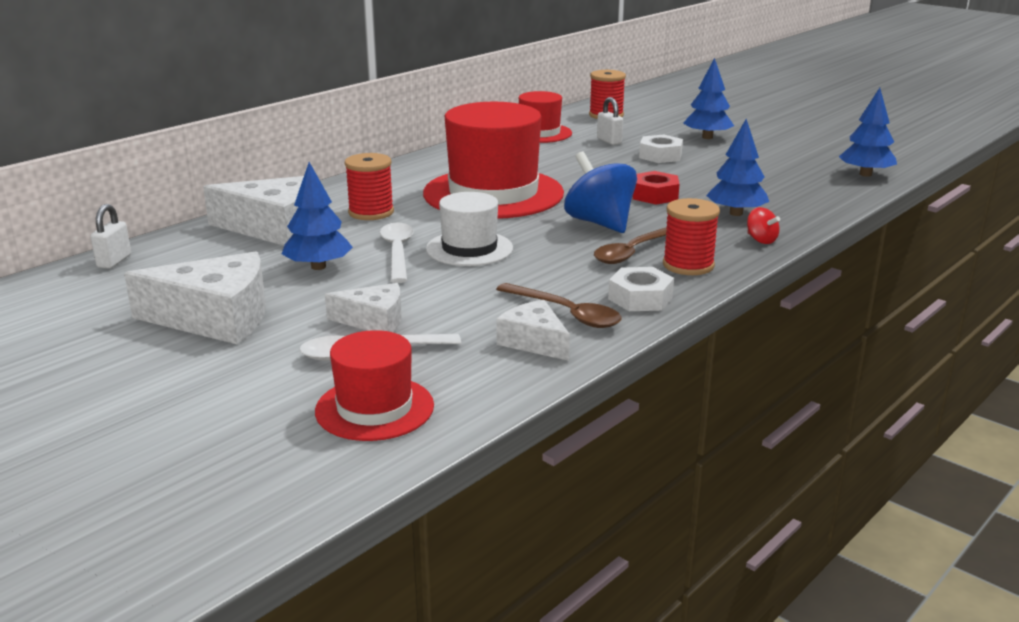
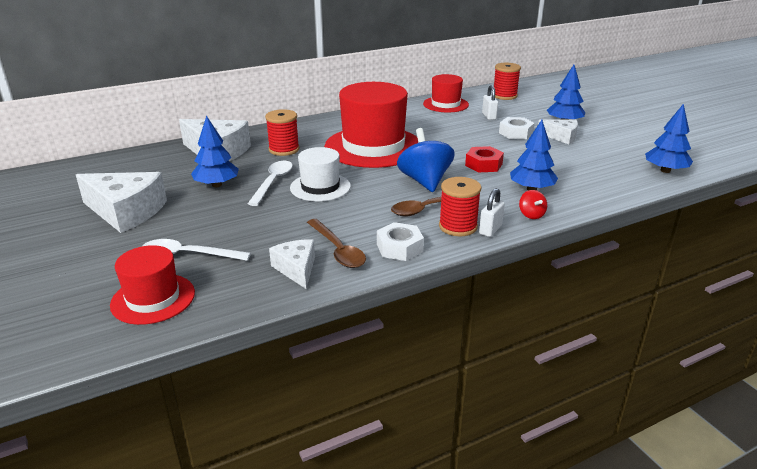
camera: 20 degrees right, 5 degrees up
(114, 261) = (110, 161): white padlock -> white padlock (490, 230)
(374, 321) = (213, 231): white cheese -> white cheese (561, 137)

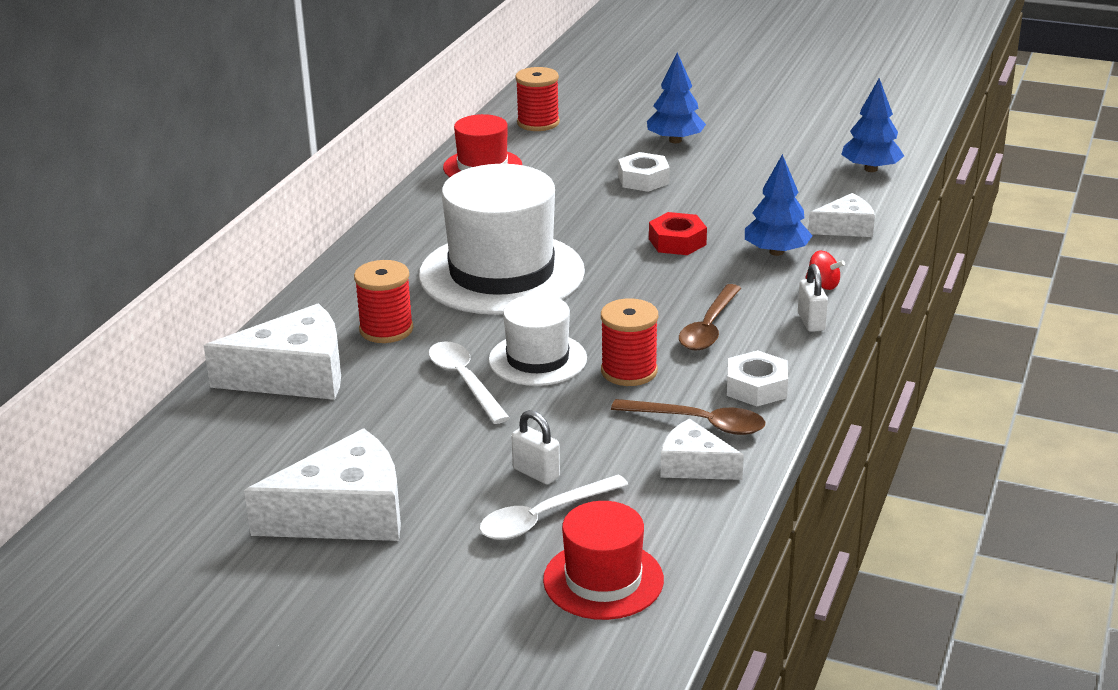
camera: 40 degrees left, 0 degrees up
(217, 185) = (394, 420): blue tree -> none
(373, 147) = (501, 273): red hat -> white hat
(425, 181) = (648, 294): blue spinning top -> none
(458, 226) = (774, 334): red spool -> red spool (629, 371)
(489, 116) = (571, 165): white padlock -> white padlock (536, 473)
(561, 137) = (703, 164): white cheese -> white cheese (845, 228)

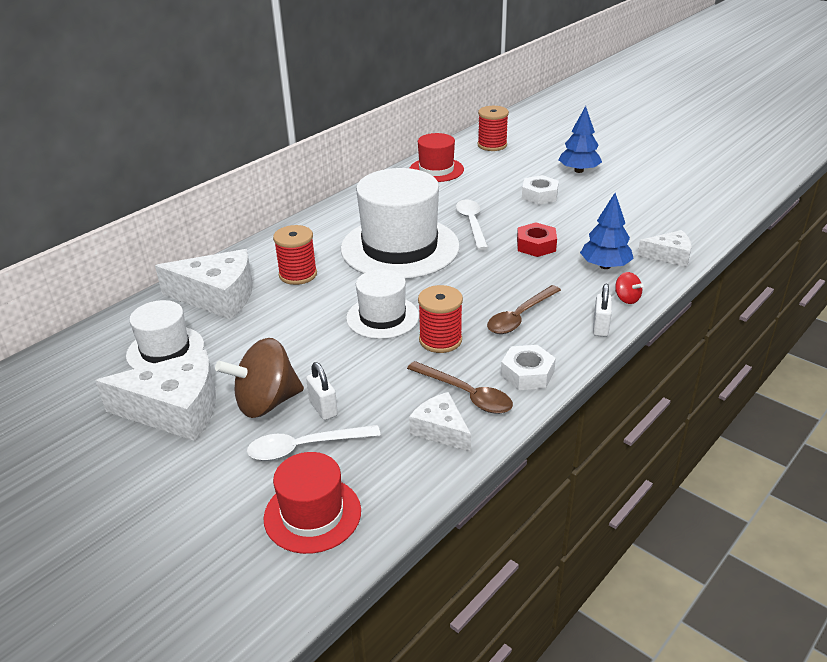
camera: 20 degrees right, 5 degrees up
(273, 452) = (165, 350): none -> white hat
(459, 482) = (266, 403): none -> brown spinning top
(464, 381) = (322, 324): white spoon -> white spoon (472, 224)
(870, 169) = (713, 213): blue tree -> none

